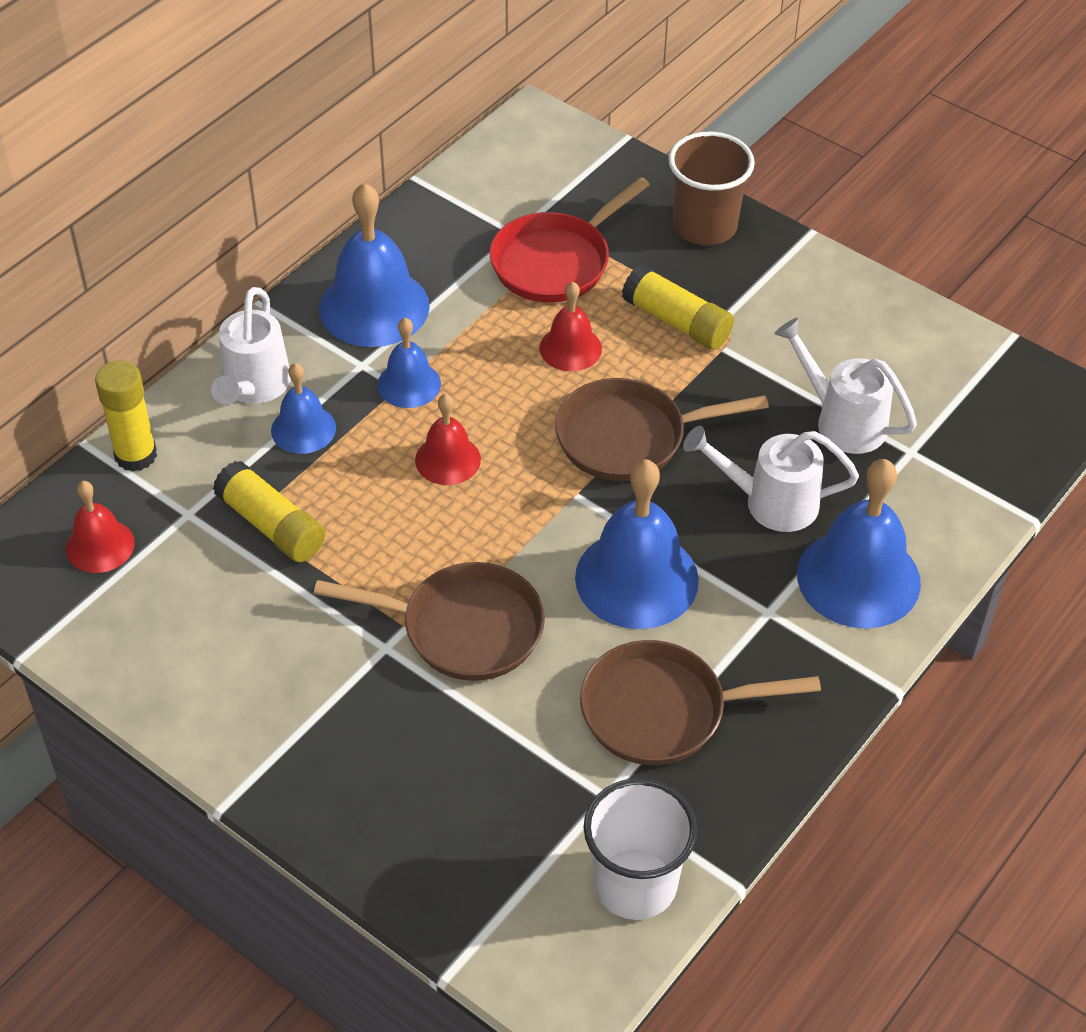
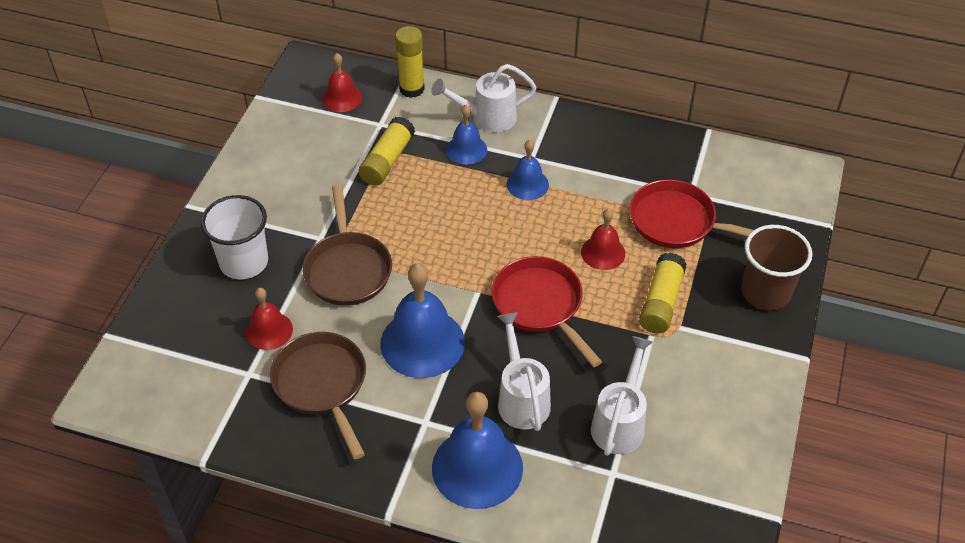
camera: 70 degrees right, 0 degrees up
(374, 307) = (582, 148): blue bell -> none
(448, 459) = (475, 221): red bell -> red bell (269, 330)
(629, 437) = (540, 305): brown pan -> red pan
(635, 884) = (189, 406): white cup -> white cup (244, 262)

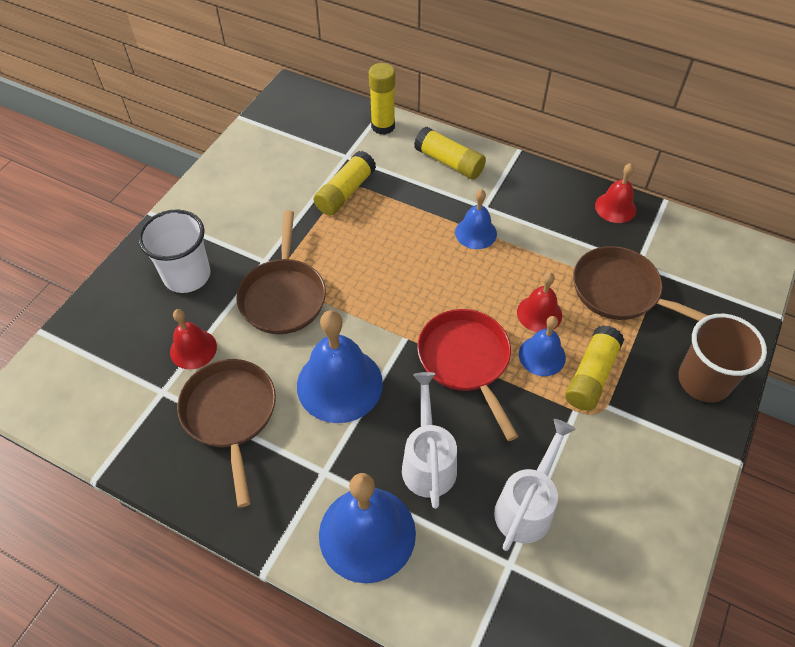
camera: 10 degrees right, 5 degrees up
(342, 98) = (316, 127): red bell -> red bell (615, 207)
(466, 149) = (423, 191): blue bell -> blue bell (542, 355)
(487, 118) = (449, 162): white watering can -> yellow glue stick
(678, 222) = (621, 292): red pan -> brown pan

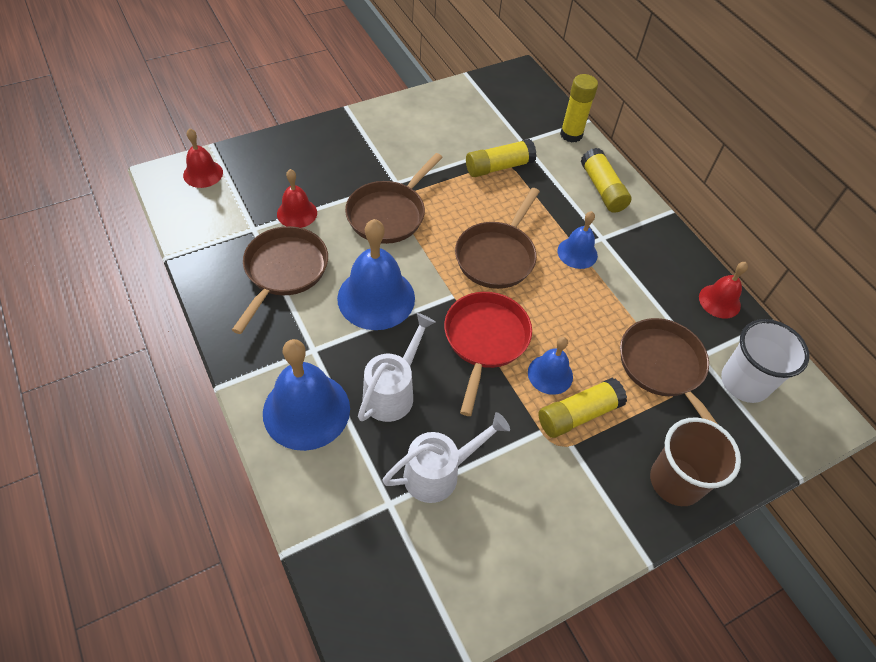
camera: 30 degrees right, 0 degrees up
(187, 275) = (334, 162): white cup -> white cup (744, 382)
(412, 277) = (497, 256): none -> brown pan
(539, 313) = (576, 342): red bell -> red bell (203, 173)

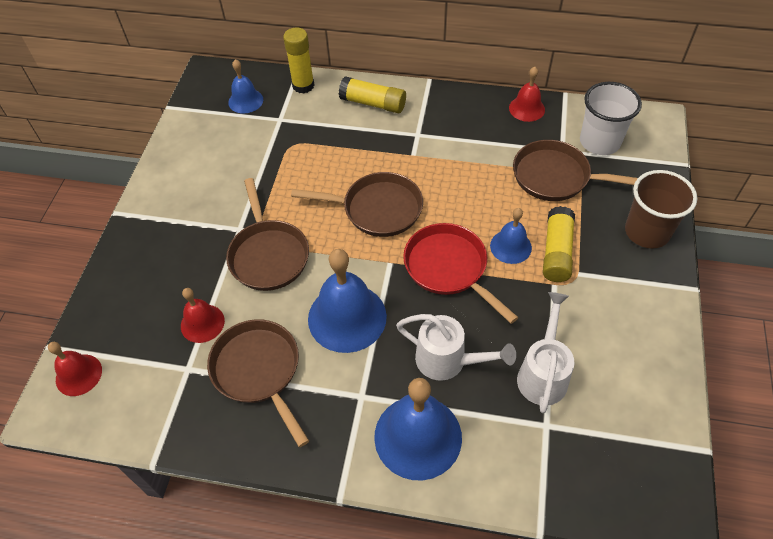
camera: 45 degrees left, 0 degrees up
(393, 392) = (448, 361): white watering can -> white watering can turned 135 degrees clockwise
(497, 256) = (377, 209): brown pan -> brown pan turned 60 degrees counterclockwise
(498, 167) = (290, 151): yellow glue stick -> none
(577, 253) = (418, 158): blue bell -> blue bell (245, 101)

